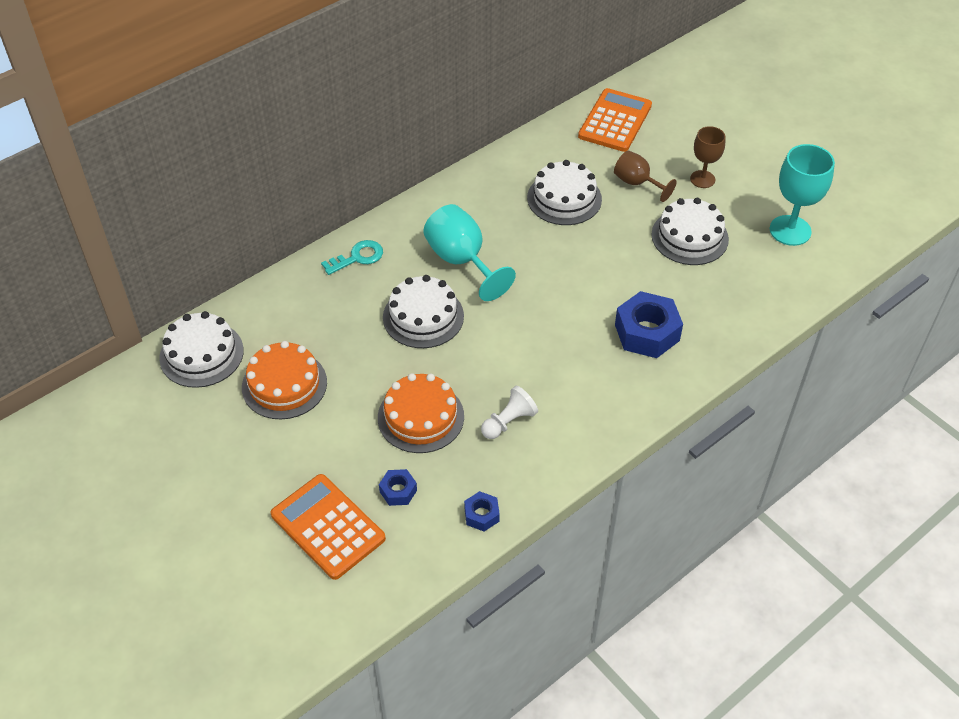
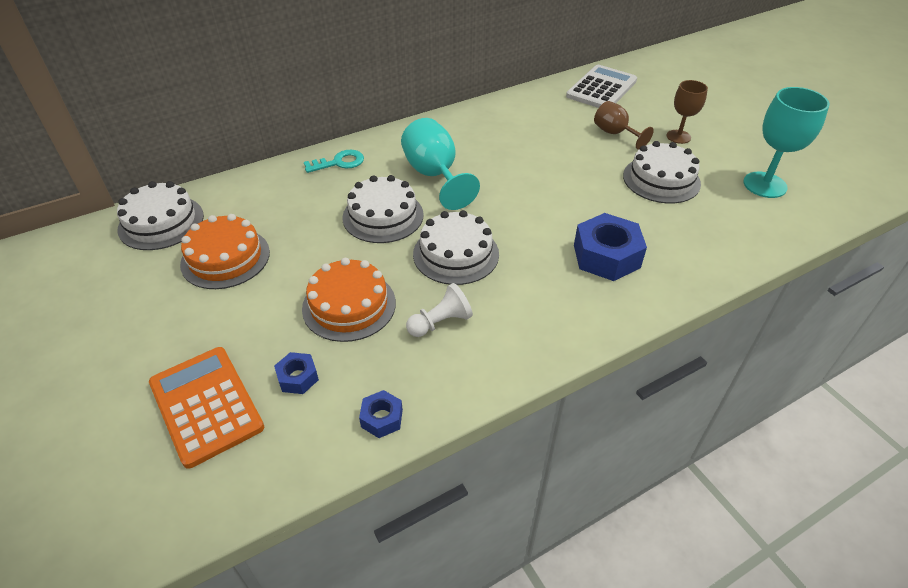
camera: 10 degrees right, 5 degrees down
(564, 198) = (544, 138): white cake -> white cake (456, 254)
(615, 121) = (601, 88): orange calculator -> white calculator

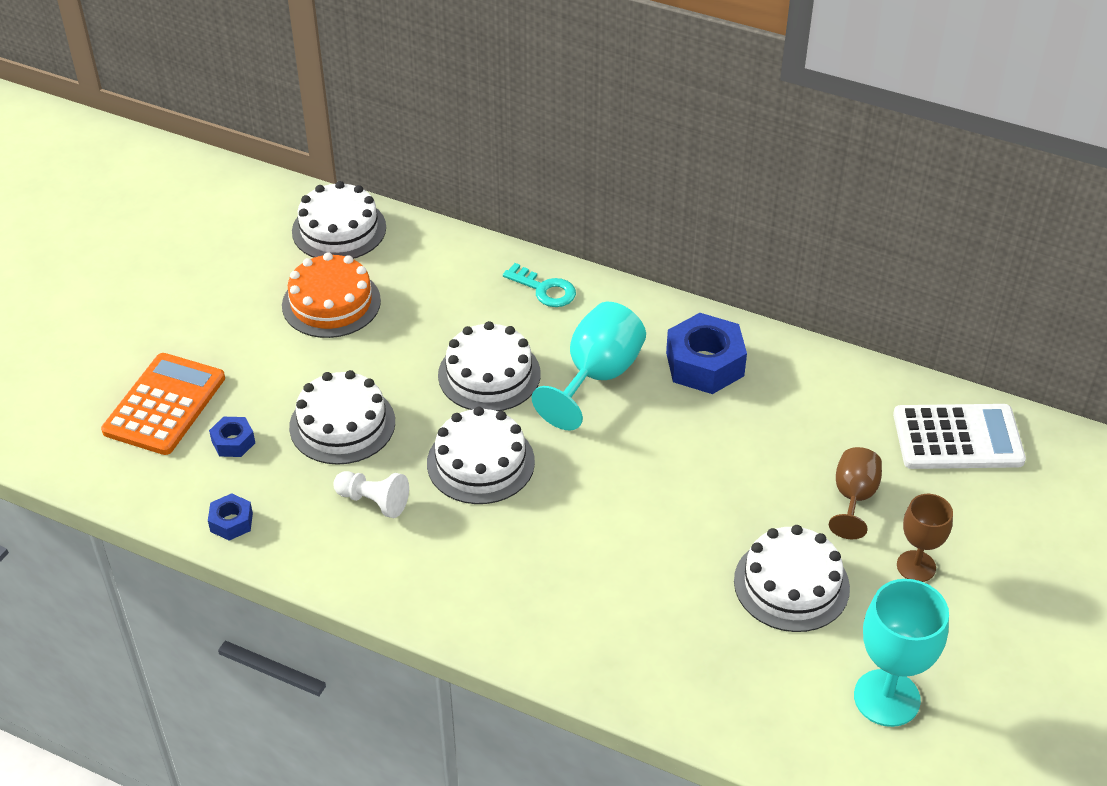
camera: 55 degrees right, 0 degrees up
(349, 305) = (342, 424): orange cake -> white cake
(606, 256) = (588, 589): blue nut -> blue nut (704, 364)

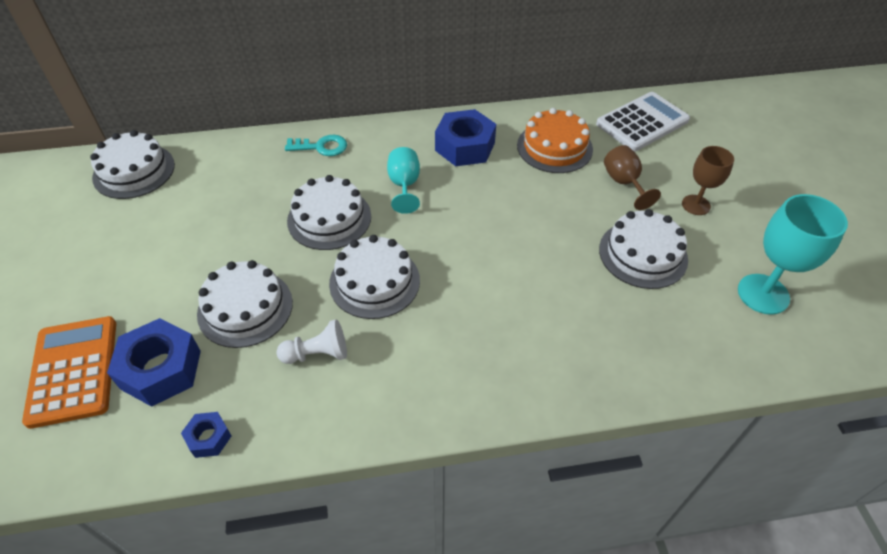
camera: 35 degrees left, 5 degrees up
(233, 442) = (161, 369): blue nut -> blue nut, size x1.97
(331, 303) = (167, 224): orange cake -> orange cake (554, 147)
(597, 376) = (404, 185): turquoise goblet -> turquoise goblet, size x0.63

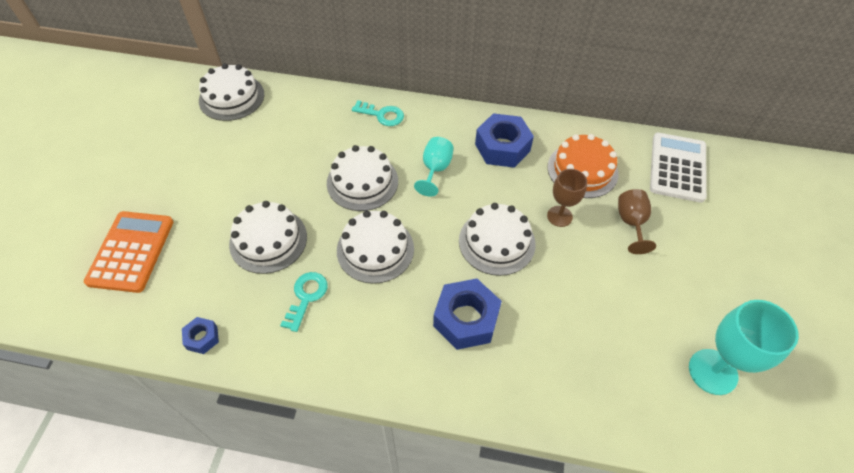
camera: 20 degrees right, 5 degrees up
(161, 369) = (190, 271): blue nut -> blue nut (466, 319)
(317, 354) = (306, 297): white pawn -> turquoise key
(642, 122) = (677, 167): white calculator -> white calculator turned 60 degrees counterclockwise
(643, 254) = (616, 297): white cake -> white cake (496, 242)
(696, 205) = (690, 265): brown goblet -> brown goblet (559, 216)

